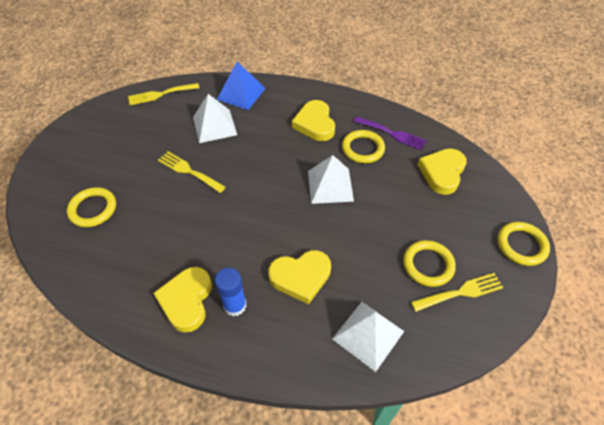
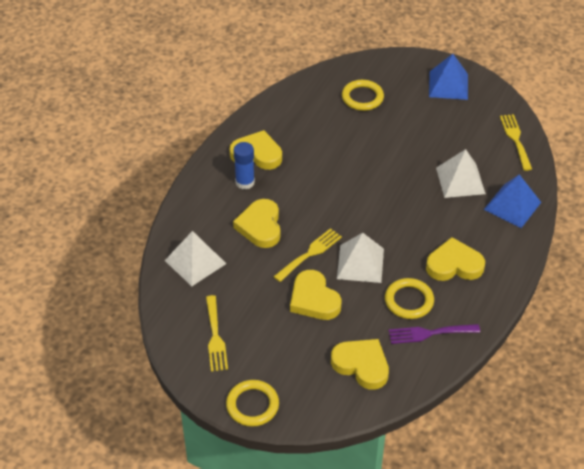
camera: 100 degrees right, 5 degrees down
(81, 142) = (448, 85): none -> blue pyramid
(189, 171) = (397, 159): yellow fork -> yellow fork (310, 253)
(384, 215) = (314, 299): none -> yellow heart
(392, 134) = (429, 333): purple fork -> purple fork turned 45 degrees clockwise
(428, 265) = (249, 320): yellow ring -> none

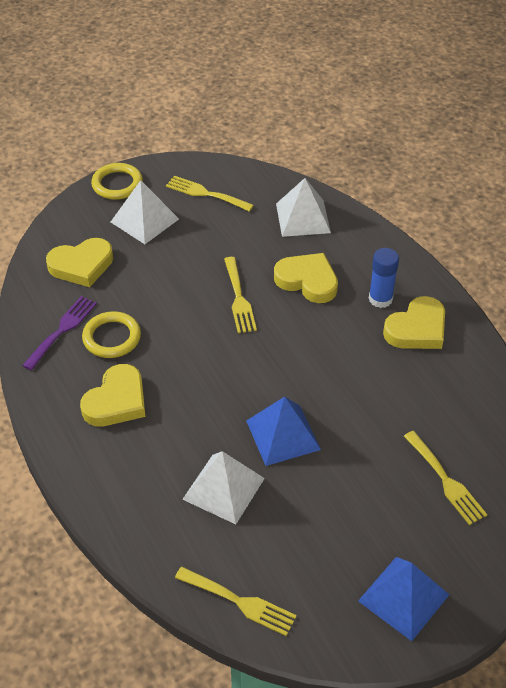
camera: 125 degrees right, 0 degrees up
(314, 299) = (182, 272): yellow heart -> none
(360, 263) = (191, 328): white pyramid -> white pyramid (145, 220)
(362, 97) = (446, 481): yellow ring -> yellow fork
(512, 205) = (141, 513): blue pyramid -> blue pyramid (283, 435)

